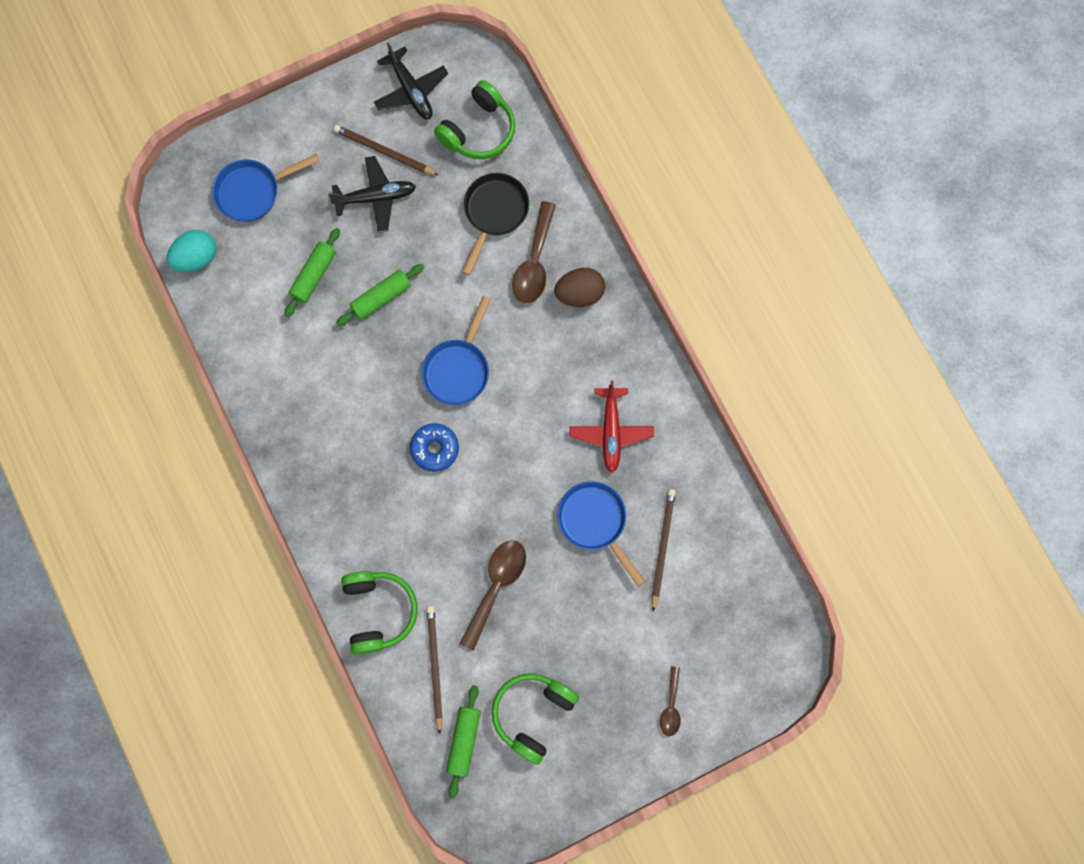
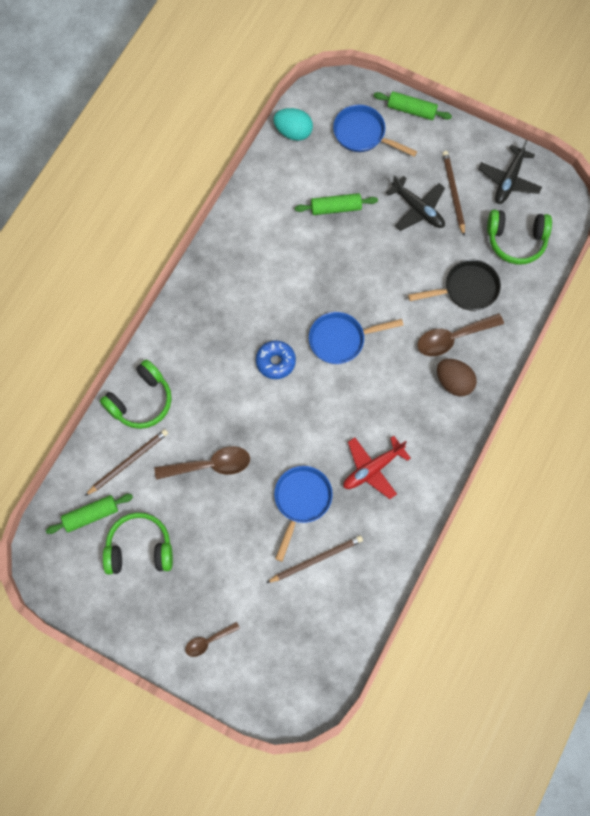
camera: 55 degrees right, 5 degrees down
(381, 298) = (353, 259): green rolling pin -> green rolling pin (411, 110)

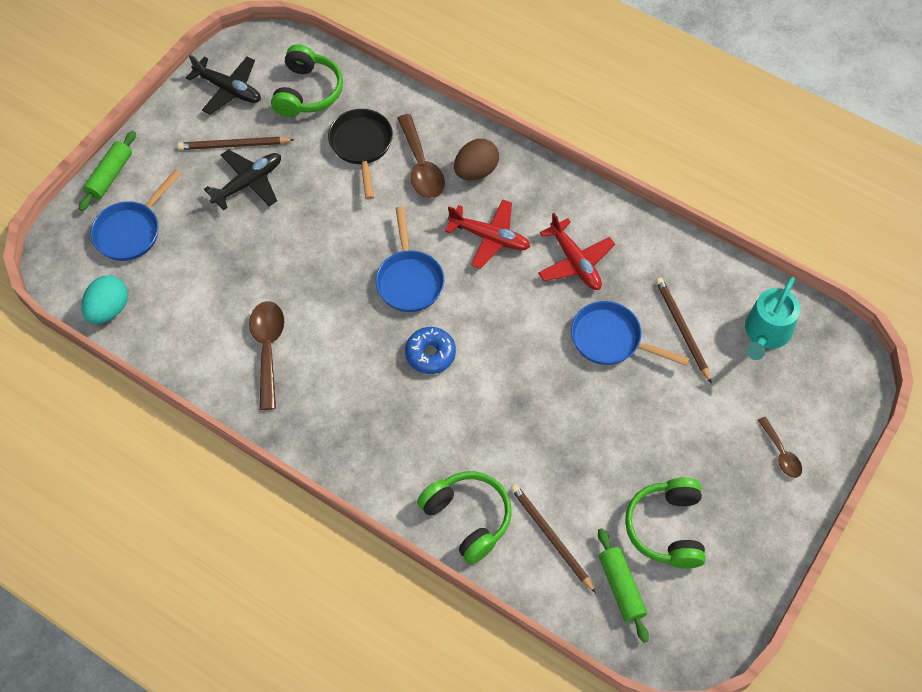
camera: 85 degrees left, 10 degrees down
(210, 465) = (561, 438): brown spoon -> brown spoon (268, 349)
(319, 631) = (766, 333): none -> turquoise watering can
(336, 208) = (230, 270): green rolling pin -> none
(388, 399) = (490, 237): none -> red plane

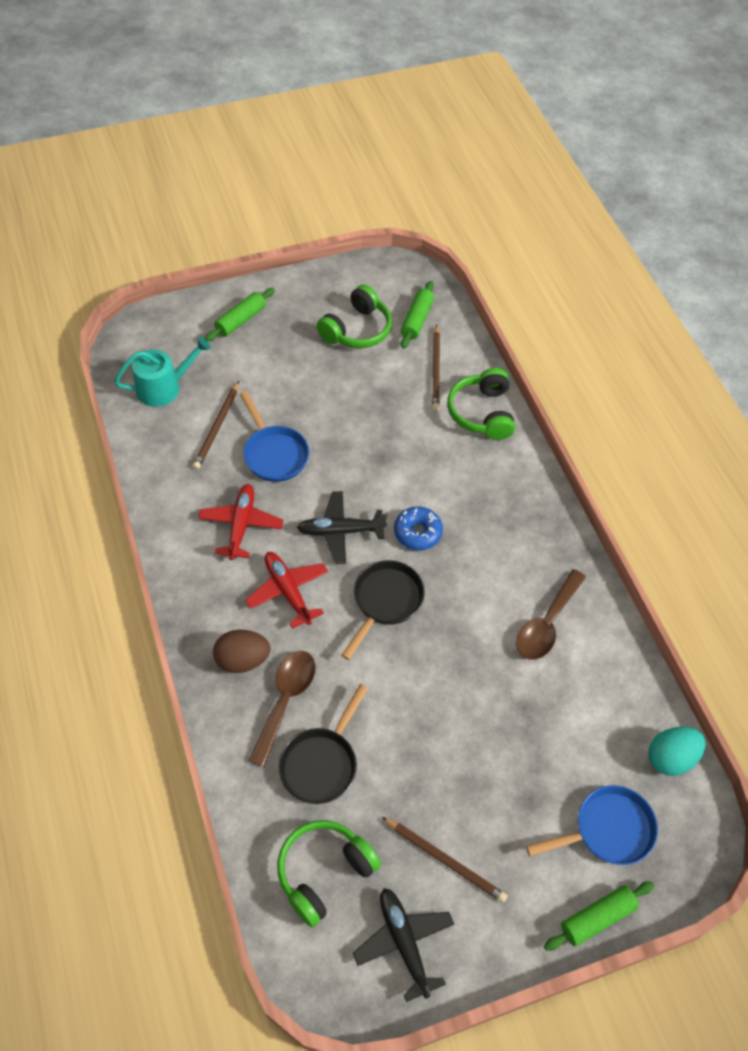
camera: 145 degrees left, 5 degrees down
(248, 183) = (459, 802): black plane -> black plane (340, 531)
(409, 280) = (385, 602): blue pan -> black pan
(781, 453) = (241, 320): brown spoon -> green rolling pin

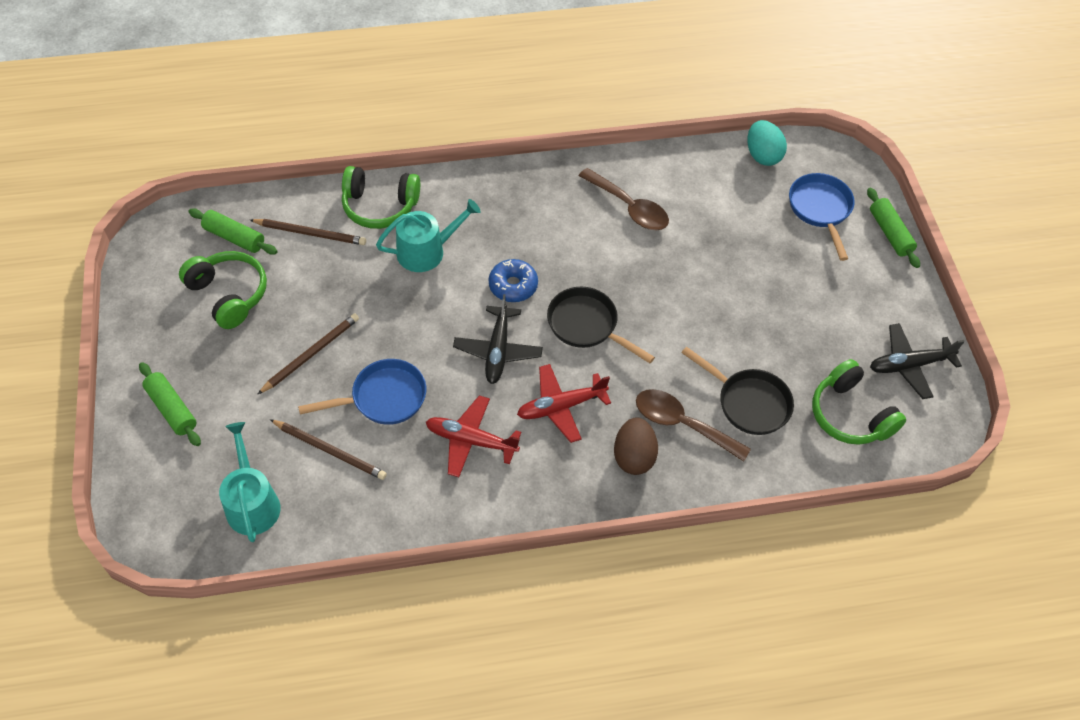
camera: 80 degrees left, 0 degrees up
(439, 457) = (426, 251): none -> turquoise watering can
(445, 860) = (841, 323): brown pencil -> brown pencil (311, 354)

